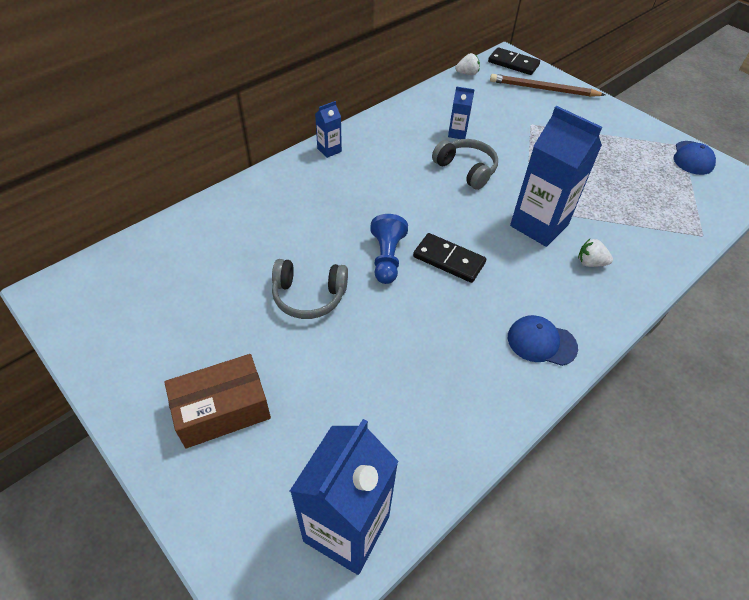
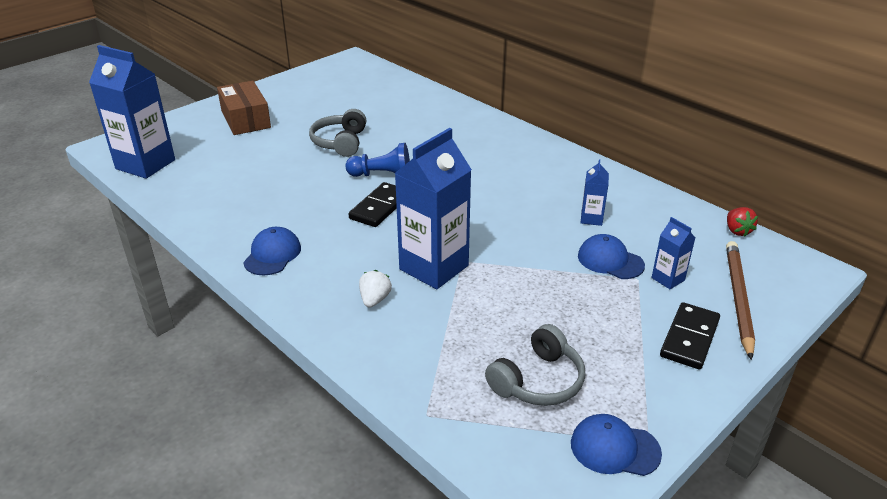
camera: 90 degrees right, 15 degrees down
(329, 150) = (532, 142): blue carton -> blue carton (668, 279)
(466, 169) = (522, 222): grey headphones -> grey headphones (538, 381)
(467, 74) = (737, 231): white strawberry -> red strawberry
(512, 132) = (610, 260): none -> blue cap
(513, 64) = (795, 274): black domino -> black domino (689, 338)

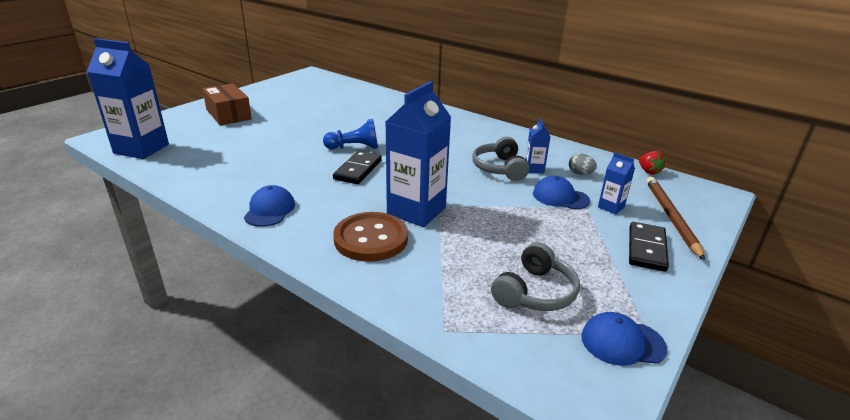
camera: 10 degrees left, 5 degrees down
(340, 142) = (313, 127): grey headphones -> grey headphones (499, 168)
(374, 299) = (371, 239): white strawberry -> brown button
(647, 229) = (580, 173): none -> grey egg

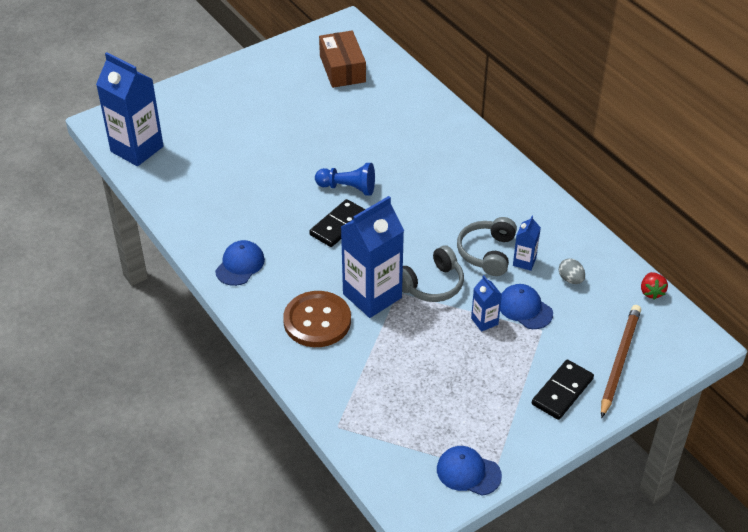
camera: 20 degrees right, 15 degrees up
(228, 114) = (231, 101): brown box -> brown box (342, 69)
(535, 292) = (428, 411): grey headphones -> grey headphones (431, 284)
(611, 207) = (567, 334): blue carton -> blue carton (484, 321)

